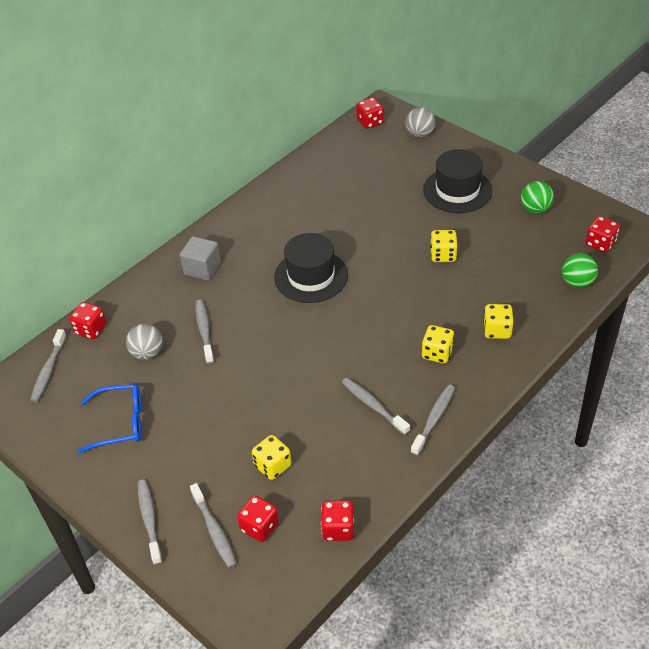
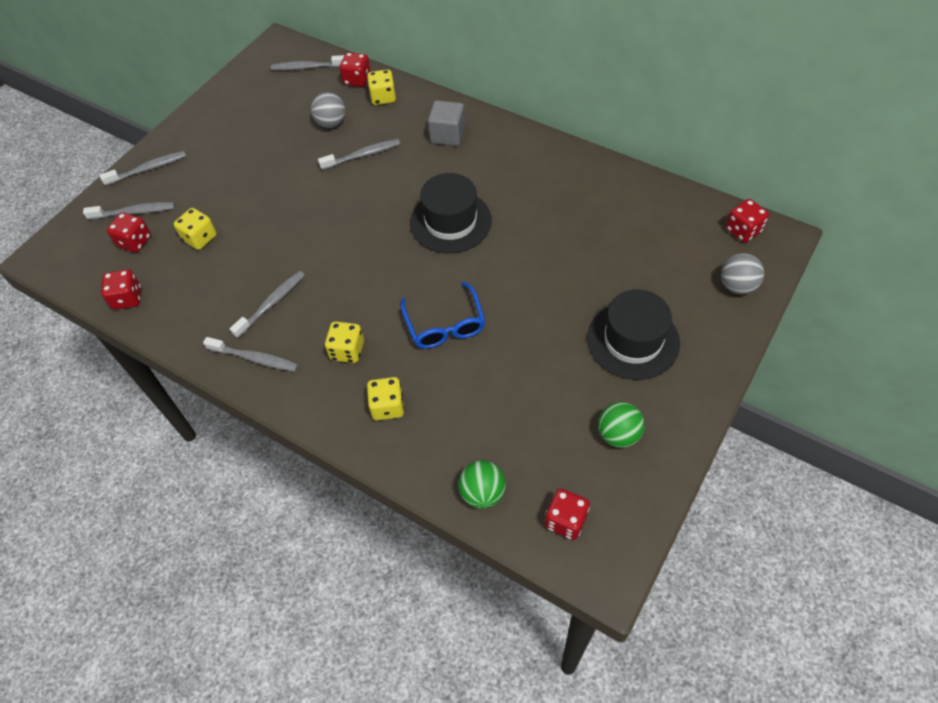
camera: 80 degrees right, 10 degrees up
(119, 423) = (249, 126): blue glasses -> blue glasses (445, 324)
(214, 530) = (134, 212): grey toothbrush -> grey toothbrush turned 150 degrees counterclockwise
(443, 255) = (506, 338): yellow dice -> yellow dice (383, 97)

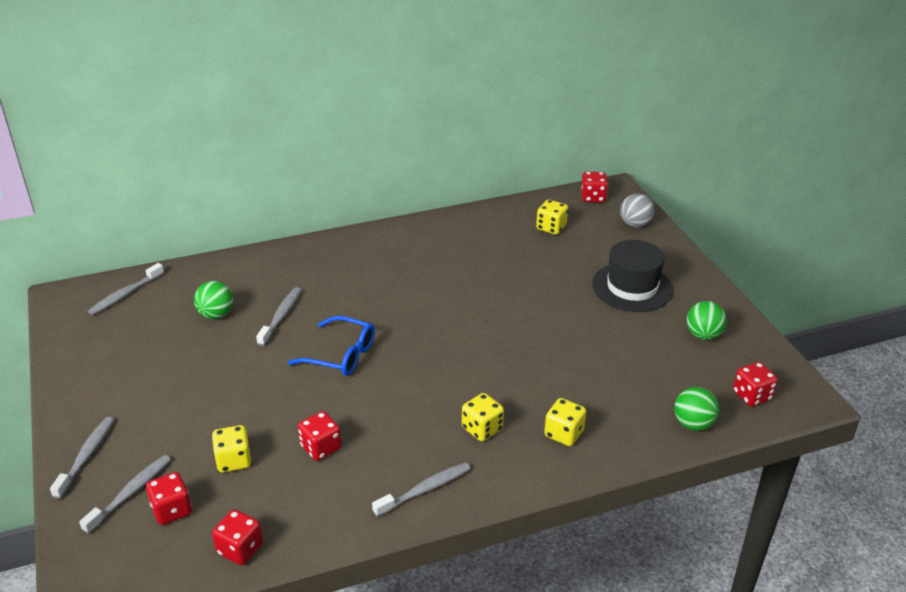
camera: 55 degrees left, 20 degrees down
(272, 303) = (375, 449): grey toothbrush -> none
(331, 123) = (216, 314): grey ball -> green ball
(357, 80) = (189, 276): red dice -> red dice (321, 447)
(383, 97) = (233, 273): yellow dice -> yellow dice (551, 227)
(445, 324) = (517, 363): blue glasses -> blue glasses (340, 355)
(447, 135) = (327, 264): grey cube -> none
(450, 221) = (419, 308): black hat -> none

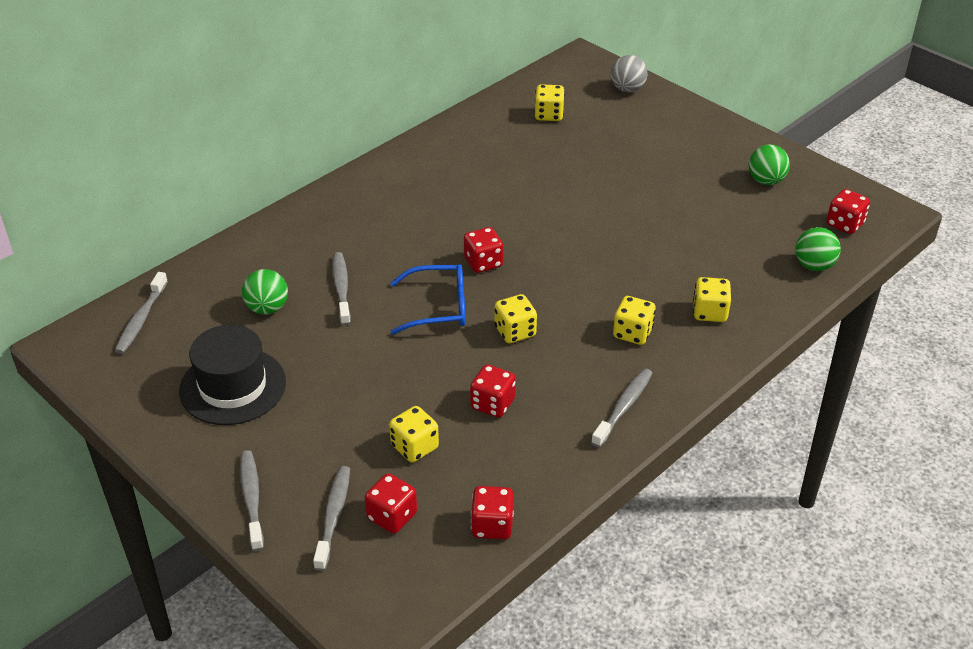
camera: 25 degrees left, 5 degrees up
(385, 394) = (515, 332): none -> yellow dice
(593, 197) = (566, 72): red dice -> red dice (483, 262)
(632, 287) = (670, 153): black hat -> black hat (233, 386)

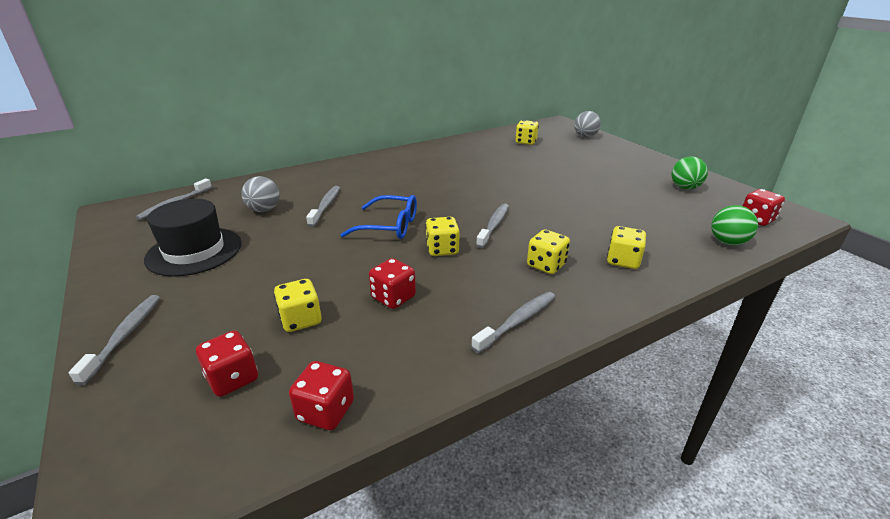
camera: 15 degrees right, 10 degrees down
(267, 308) = (264, 210): green ball -> grey ball
(333, 516) = (179, 367): grey toothbrush -> grey toothbrush (494, 225)
(483, 262) = (440, 205): red dice -> none

